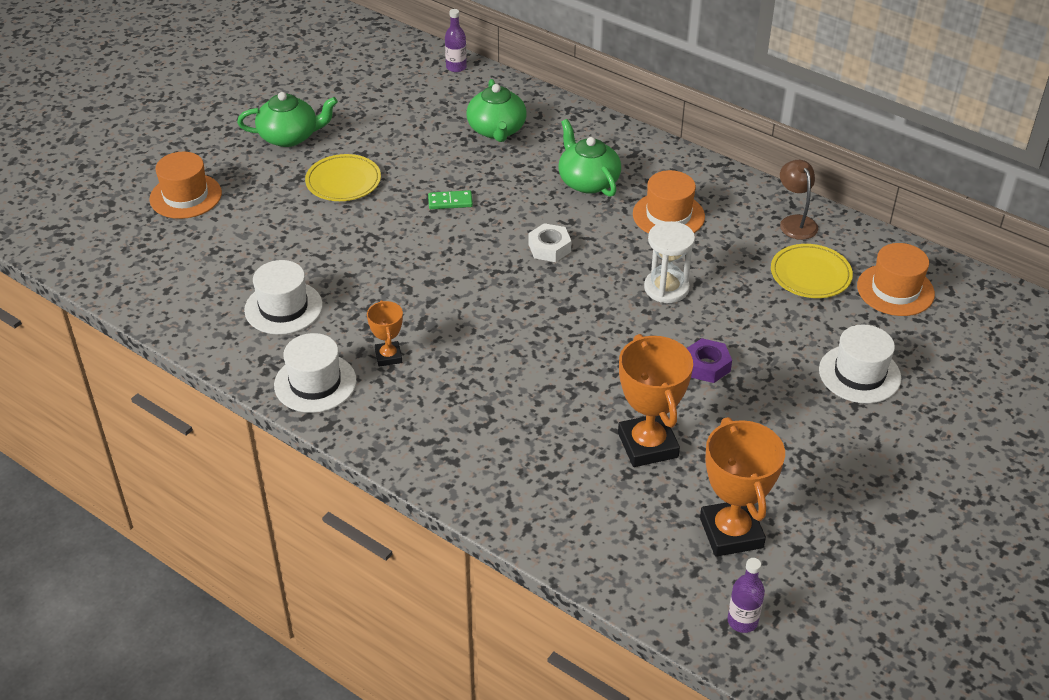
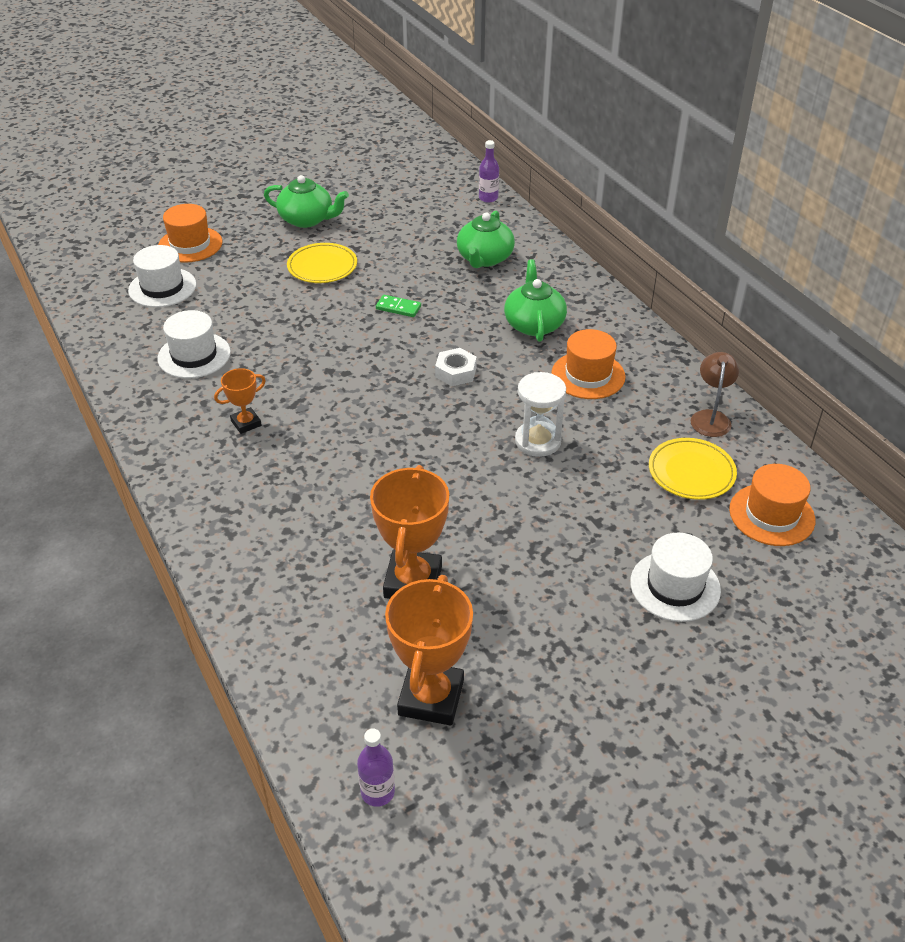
camera: 25 degrees right, 0 degrees up
(315, 383) = (170, 426): white hat -> white hat (162, 287)
(388, 356) = (246, 423): orange trophy -> orange trophy turned 45 degrees clockwise
(706, 366) = (524, 526): purple nut -> none

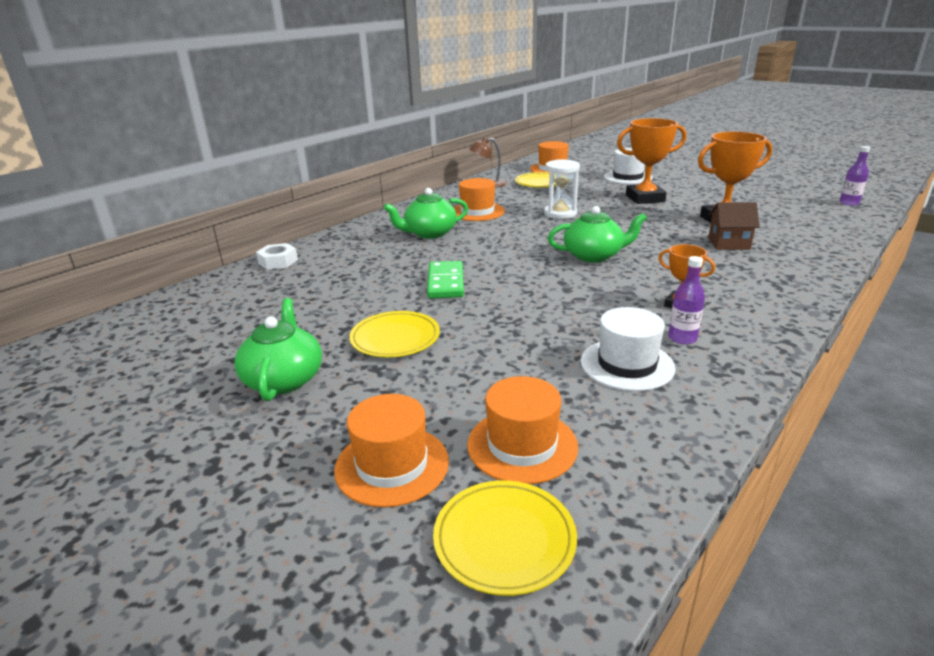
camera: 110 degrees left, 15 degrees down
(110, 265) = (504, 539): none -> yellow plate
(162, 287) = (522, 445): white hat -> orange hat
(339, 538) = (728, 244): none -> brown house
(398, 308) = (446, 283): green domino -> green domino, size x1.62
(431, 697) = (782, 204): orange trophy -> orange trophy (645, 198)
(456, 372) = (515, 245): white nut -> white nut (278, 261)
(484, 258) = (338, 265): green teapot -> green teapot (594, 255)
(488, 198) = (214, 284): purple bottle -> purple bottle (682, 338)

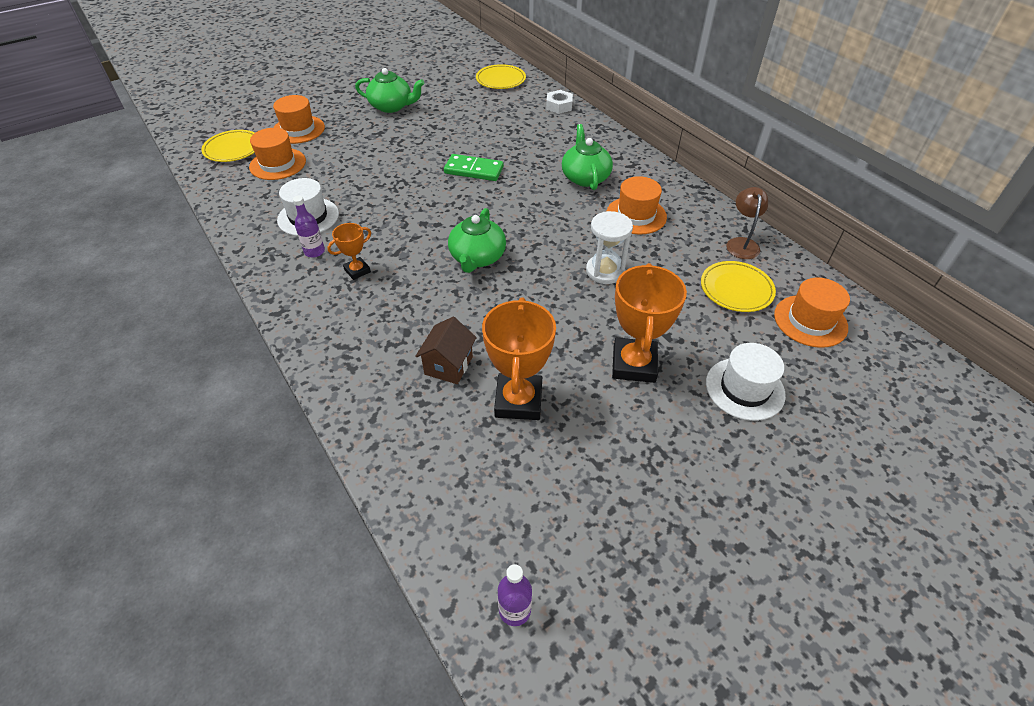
camera: 105 degrees right, 20 degrees up
(395, 338) = (408, 141): yellow plate -> yellow plate (500, 80)

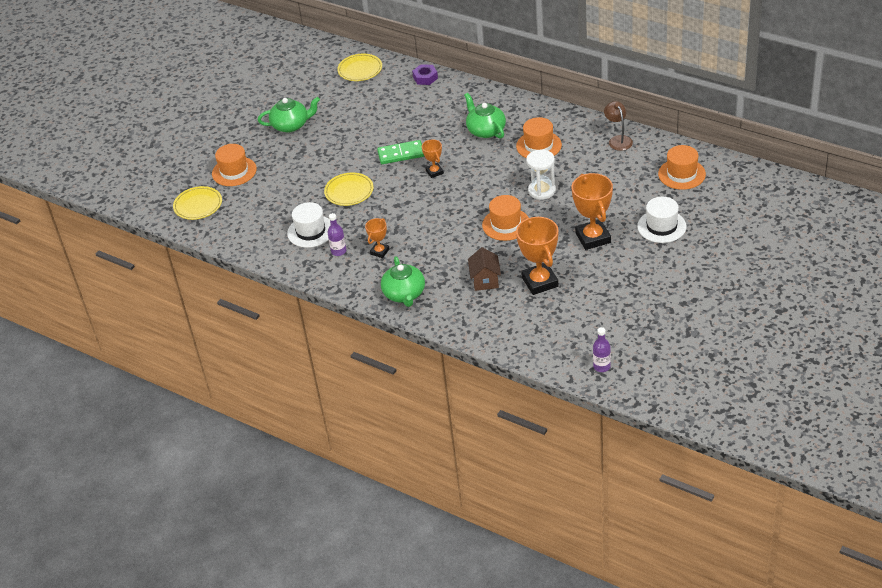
camera: 20 degrees left, 5 degrees down
(278, 164) = (247, 203): orange hat -> orange hat (506, 224)
(477, 258) = (453, 213): green teapot -> green teapot (404, 294)
(494, 202) = (434, 172): none -> orange trophy
(559, 106) = (425, 78): white nut -> purple nut
(736, 289) = (629, 171): yellow plate -> yellow plate (349, 191)

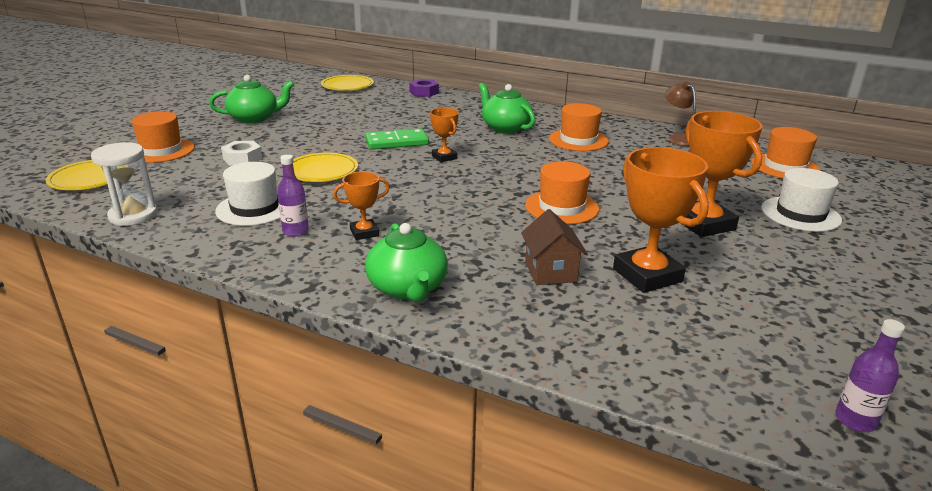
camera: 10 degrees left, 15 degrees down
(292, 179) = (242, 158): none -> white nut
(379, 251) = (364, 233): orange trophy -> orange trophy turned 45 degrees clockwise
(542, 190) = (600, 176): white hourglass -> white hourglass (133, 215)

